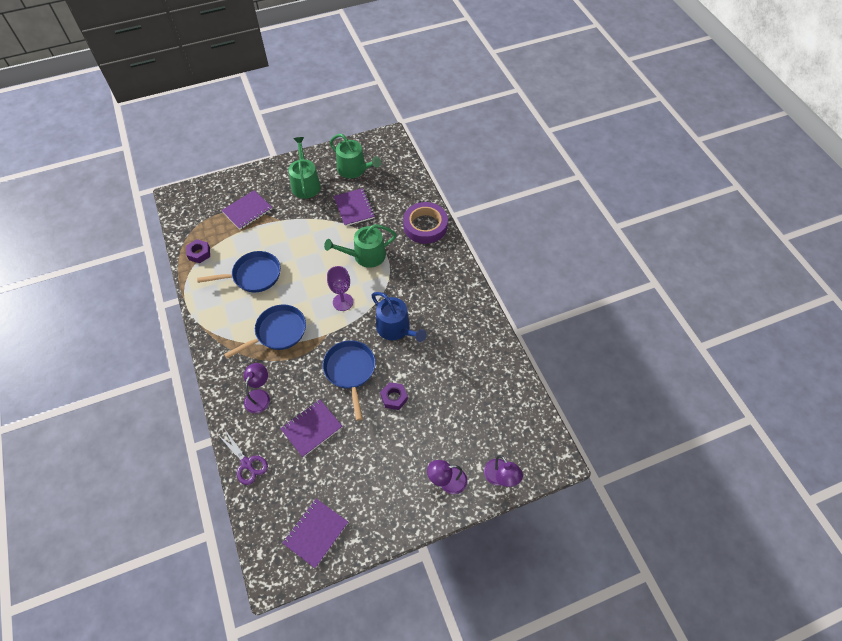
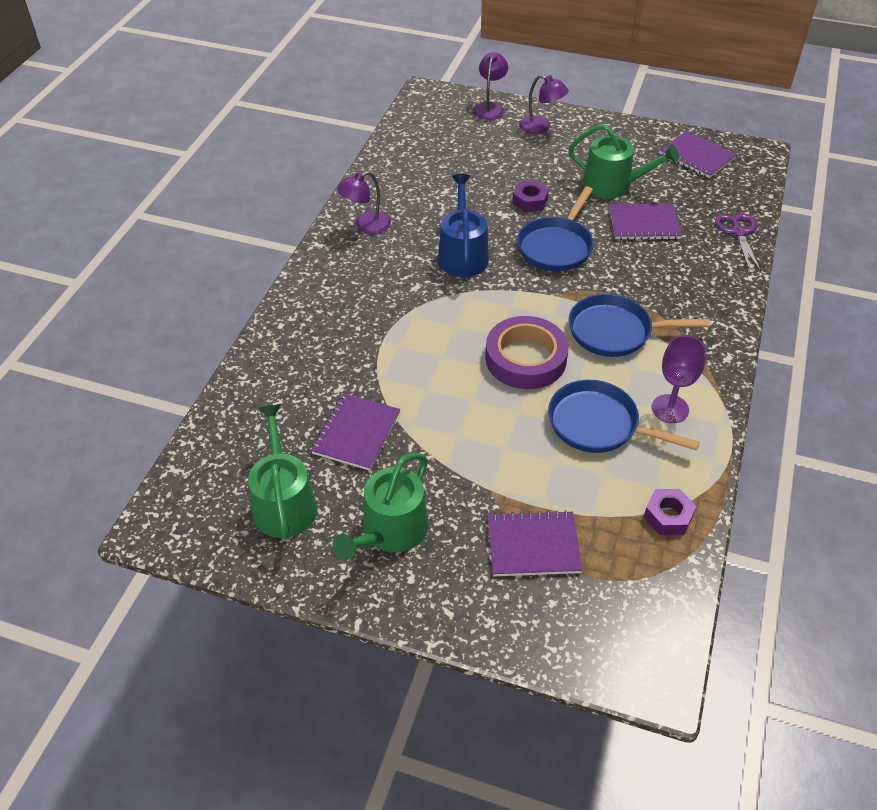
camera: 140 degrees left, 10 degrees down
(259, 396) = (686, 280): purple lamp -> purple lamp (366, 226)
(316, 533) = (697, 156): purple notebook -> purple notebook turned 60 degrees clockwise
(343, 302) = (499, 317): purple goblet -> purple goblet (670, 409)
(365, 256) = (413, 354): green watering can -> green watering can (613, 185)
(425, 226) = (289, 342): purple tape -> purple tape (525, 358)

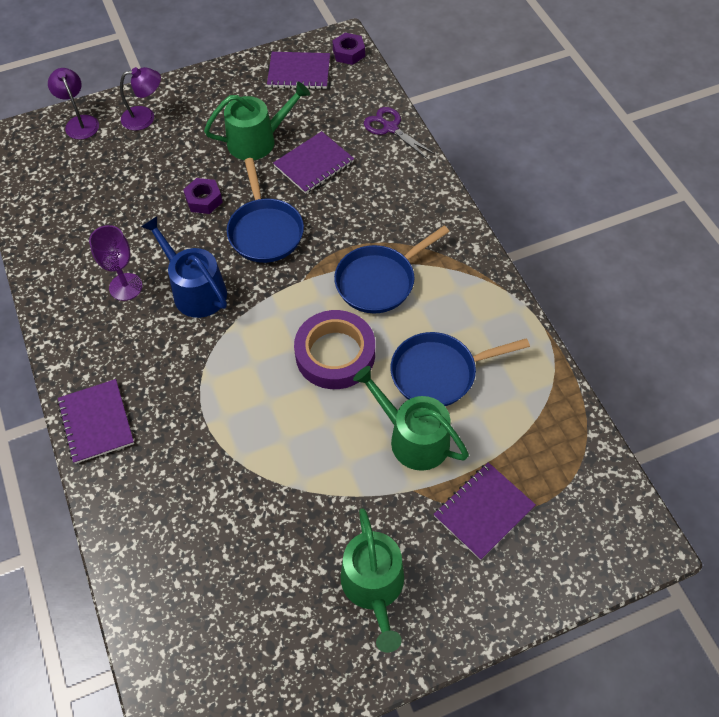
camera: 40 degrees left, 10 degrees up
(284, 502) = (267, 633): green watering can -> green watering can (413, 438)
(356, 433) = (266, 523): purple notebook -> purple notebook (96, 422)
(366, 226) = (81, 318): purple lamp -> none
(668, 516) = (548, 413): purple nut -> purple nut (348, 53)
(670, 409) = (475, 321): purple goblet -> purple goblet (126, 287)

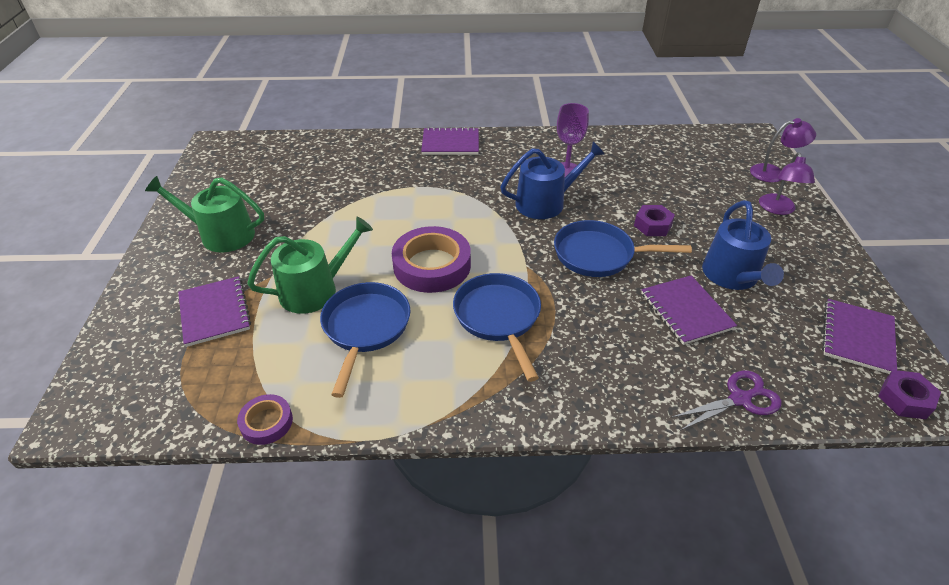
camera: 110 degrees right, 15 degrees down
(257, 140) = (732, 276): green watering can -> blue watering can
(565, 395) = (266, 422): none -> purple tape

